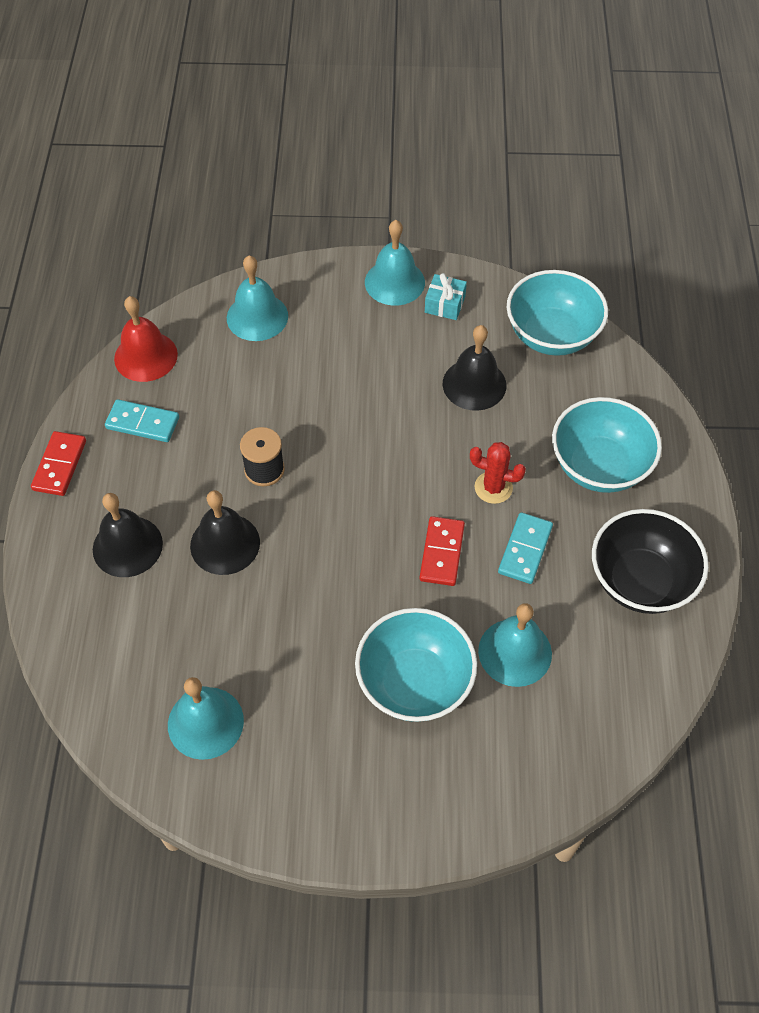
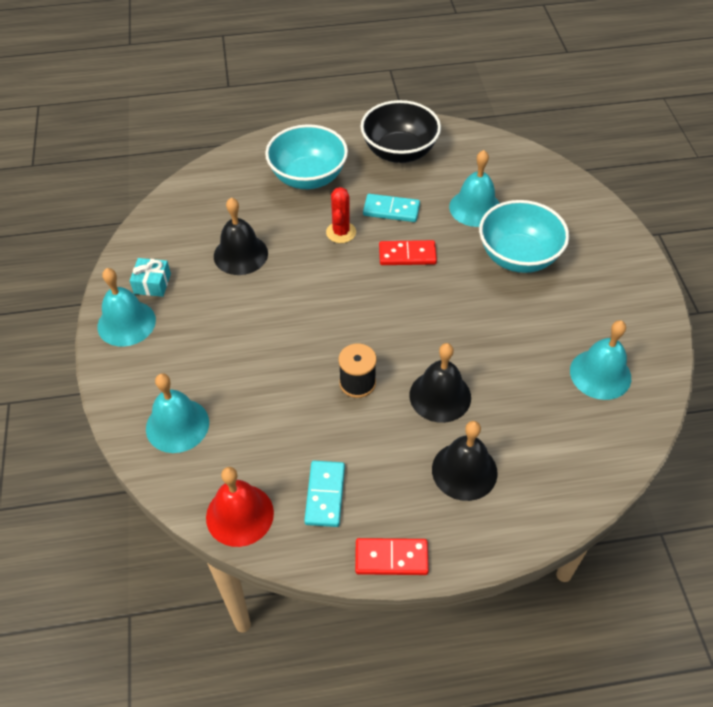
camera: 100 degrees left, 5 degrees down
(552, 335) = (182, 212): turquoise bowl -> none

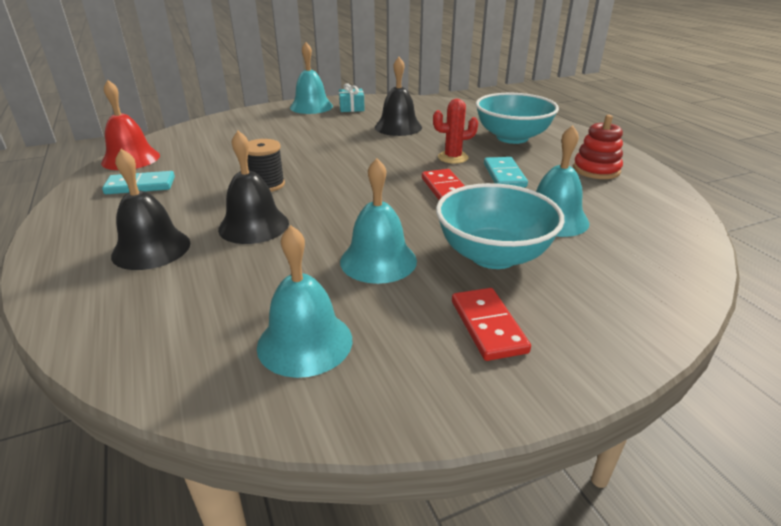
camera: 75 degrees right, 20 degrees down
(177, 425) = (219, 131): turquoise bell -> turquoise bell (378, 260)
(391, 558) = (59, 221): red domino -> red domino (488, 326)
(399, 152) = (596, 170): black bowl -> red stacking toy

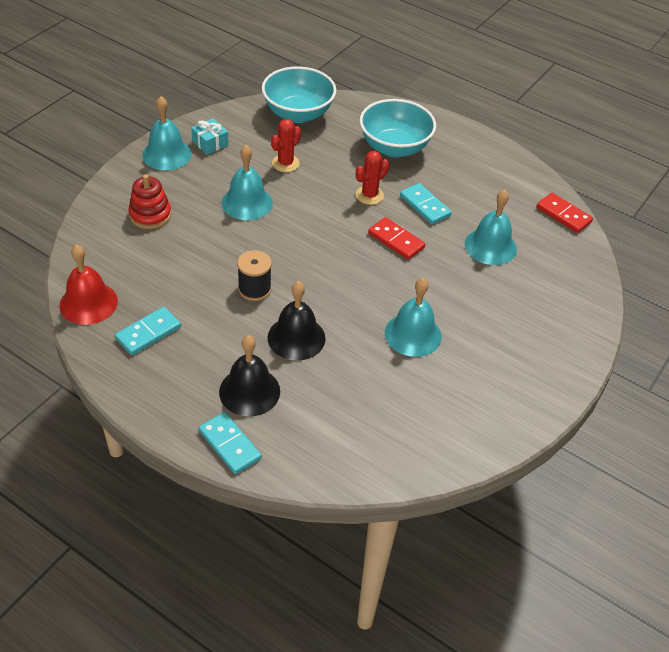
camera: 35 degrees left, 15 degrees up
(65, 282) = (229, 445): none -> turquoise domino
(305, 342) = (429, 415): turquoise bell -> turquoise bell (247, 202)
(398, 127) = (285, 163): black bell -> red cactus
(488, 326) = (514, 358): red domino -> red domino (563, 215)
(493, 255) = (477, 299): turquoise bowl -> turquoise bowl (298, 114)
(596, 170) = (484, 174): red stacking toy -> red stacking toy (150, 215)

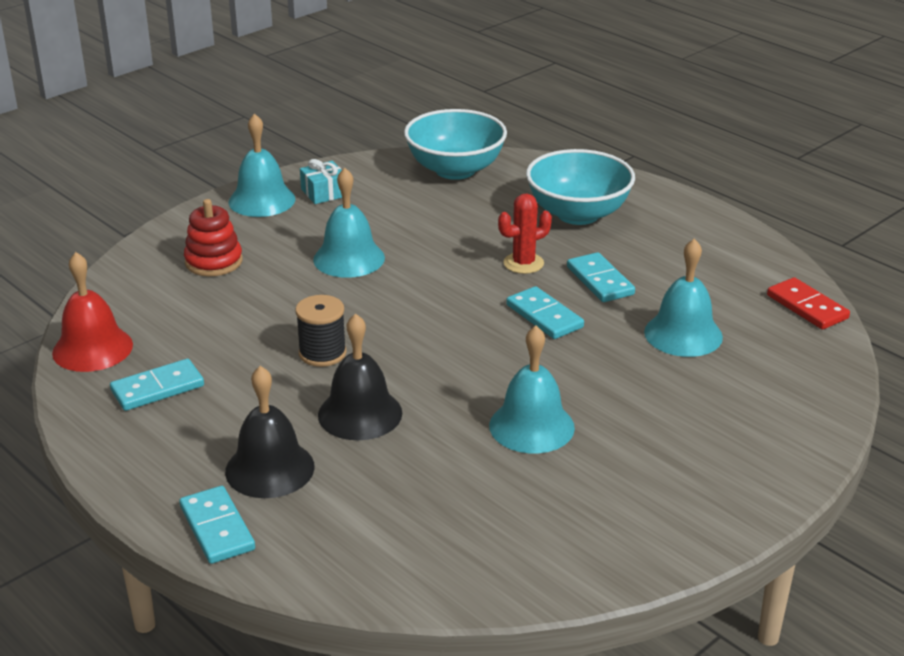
camera: 15 degrees right, 15 degrees down
(285, 163) = (418, 221): red cactus -> none
(396, 240) = (544, 316): red domino -> turquoise domino

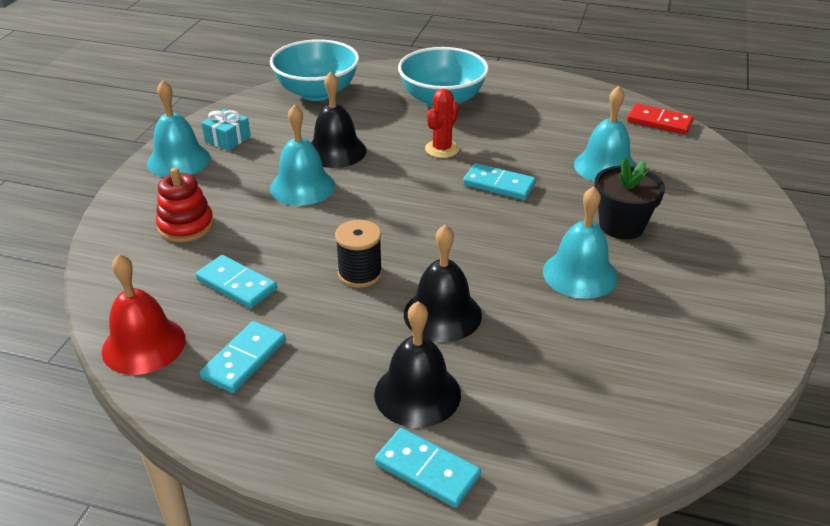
camera: 30 degrees left, 5 degrees up
(414, 234) = (336, 151): none -> black bell
(600, 281) = (509, 145): turquoise domino -> turquoise domino (236, 284)
(630, 397) = (621, 226): none -> black flower pot

